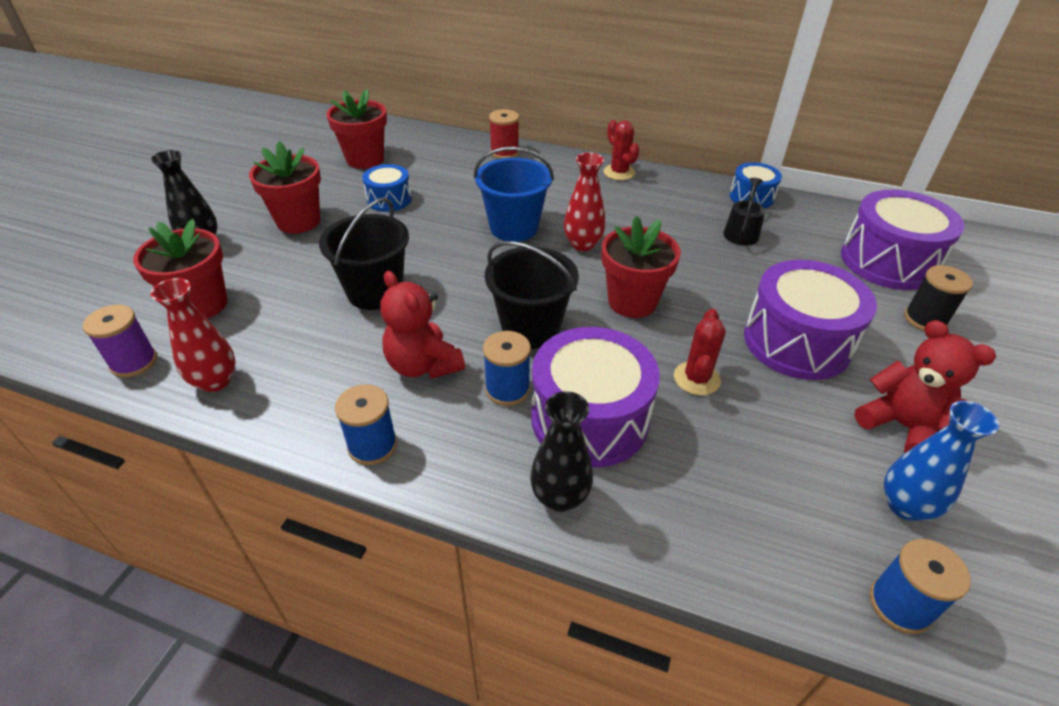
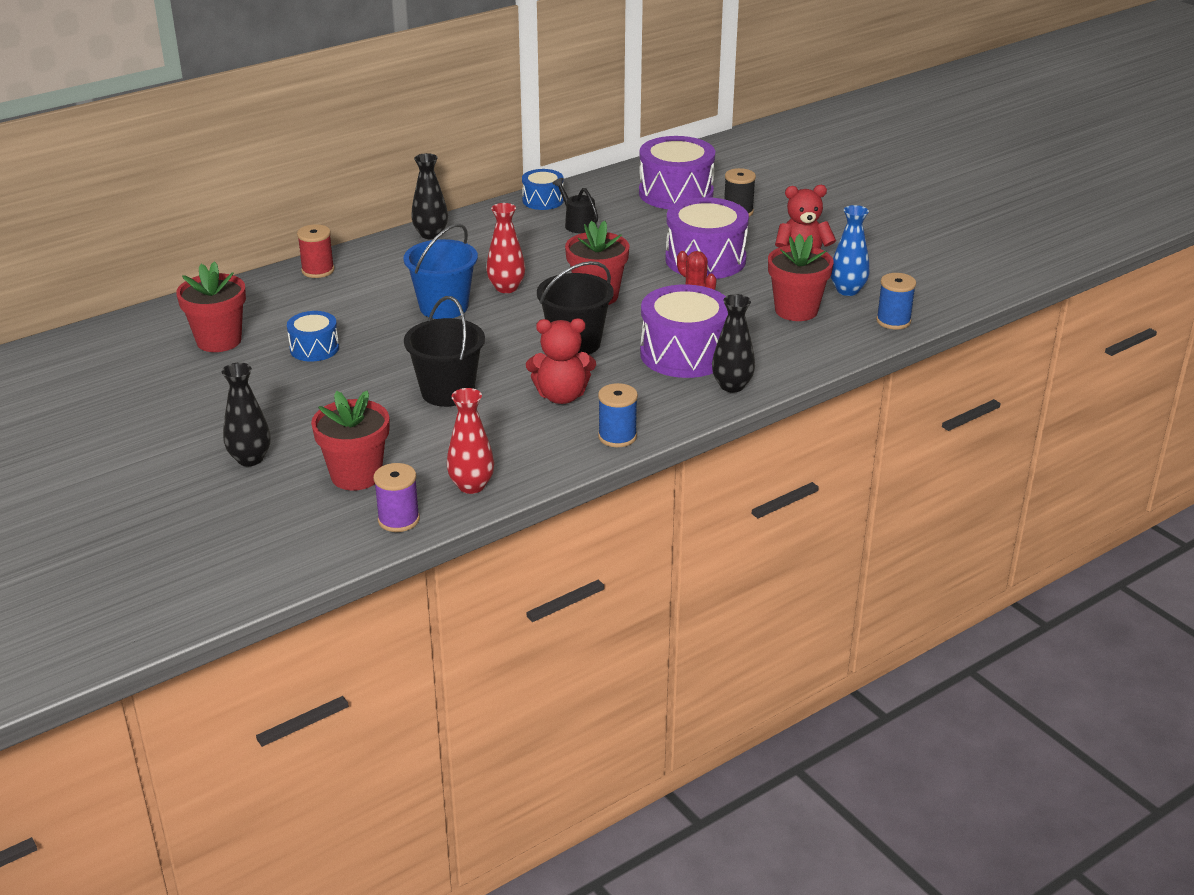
camera: 55 degrees left, 10 degrees down
(298, 221) = (285, 402): red flower pot -> red flower pot (796, 310)
(507, 389) = (624, 372): blue spool -> none
(619, 172) = (431, 234): red cactus -> black vase

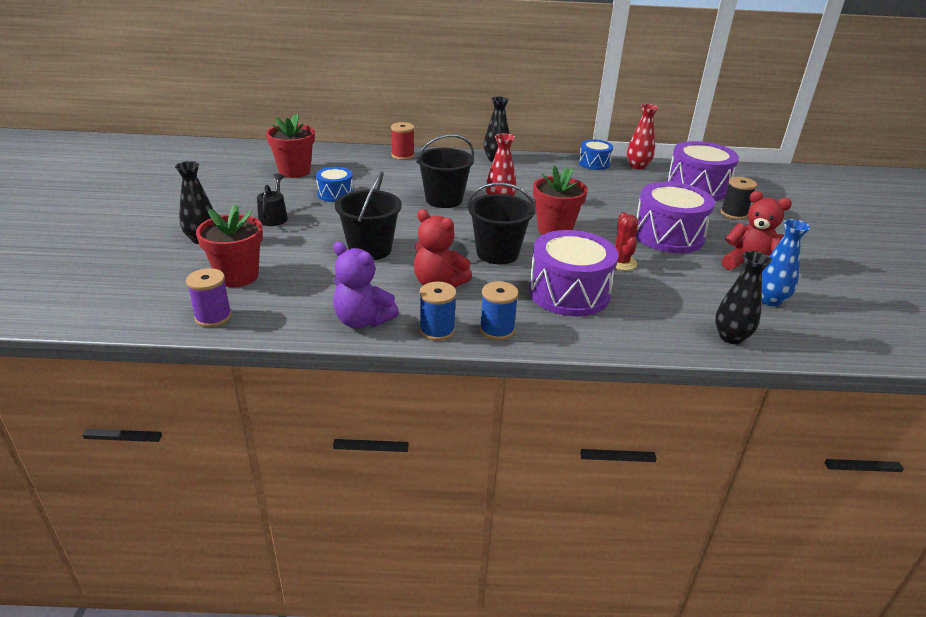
camera: 35 degrees right, 0 degrees up
(443, 307) = (444, 199): blue bucket -> black bucket
(471, 486) = (290, 317): red vase -> red vase (637, 166)
(541, 459) = (362, 321): none -> purple teddy bear
(578, 224) = (600, 183): black watering can -> black watering can (274, 217)
(732, 386) = (577, 332): black vase -> black vase (731, 337)
(796, 310) = (703, 298): red flower pot -> none
(893, 321) = (789, 341): blue spool -> blue spool (497, 330)

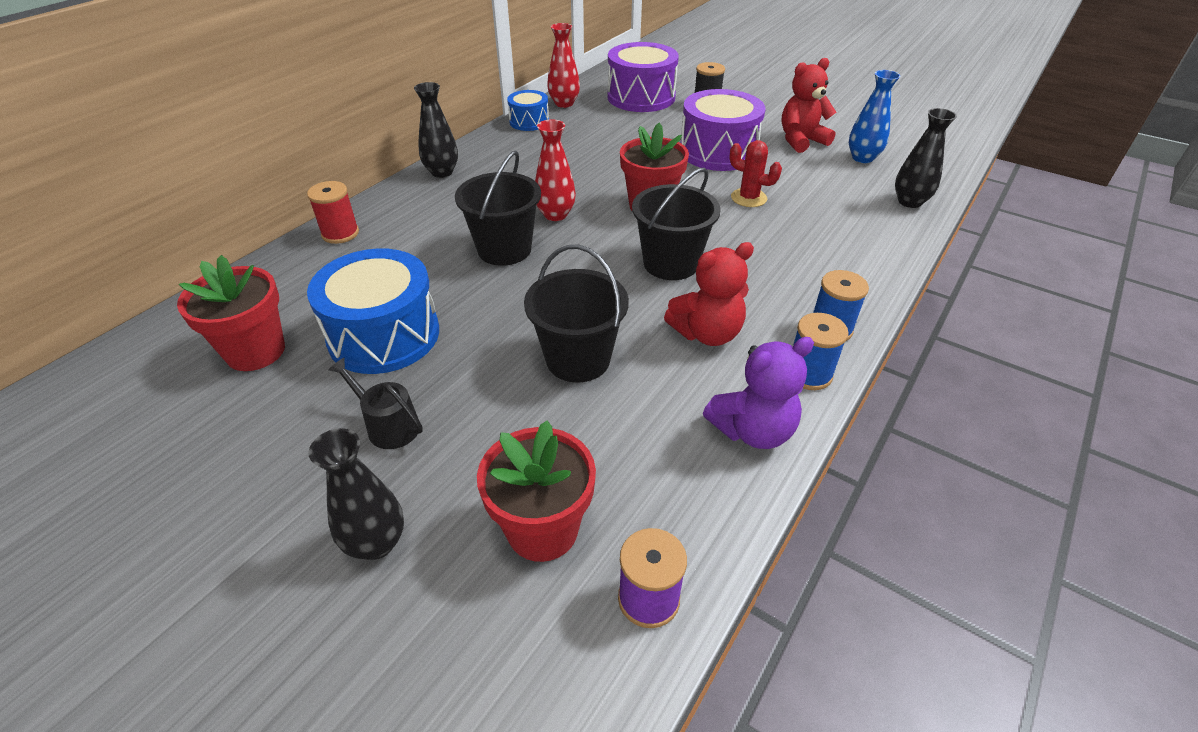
camera: 55 degrees left, 10 degrees up
(335, 194) = (384, 335): blue drum -> blue drum, size x1.82
(569, 293) = (785, 252): purple drum -> none

